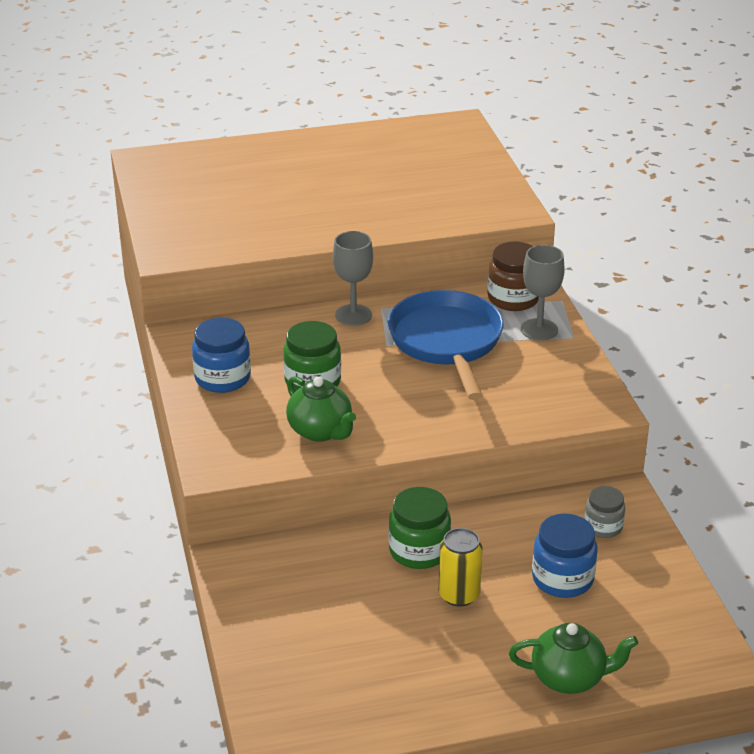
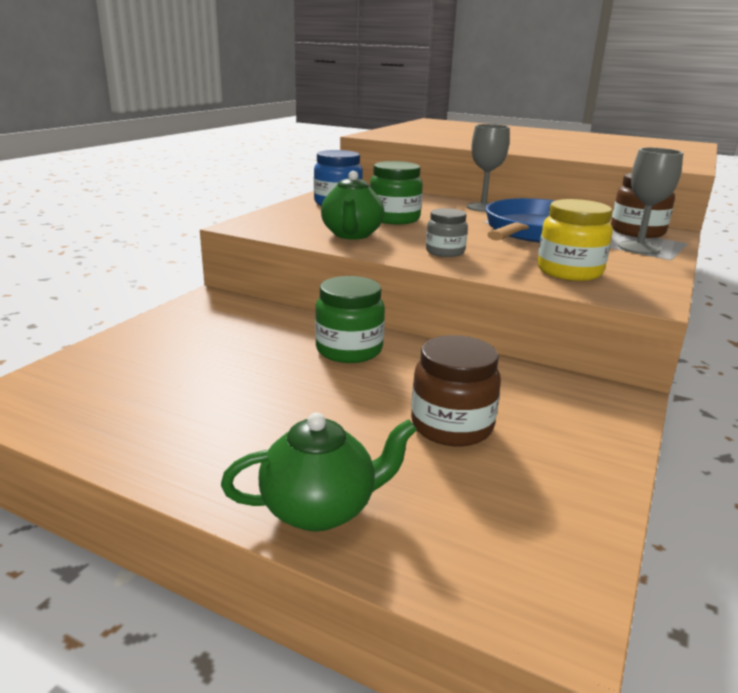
camera: 40 degrees right, 10 degrees down
(459, 595) = (330, 389): yellow can -> none
(531, 397) = (569, 271): none -> yellow jar
(562, 579) = (452, 426): blue jar -> brown jar
(569, 678) = (320, 509): green teapot -> green teapot turned 60 degrees counterclockwise
(603, 527) = (560, 410): grey jar -> grey jar (445, 252)

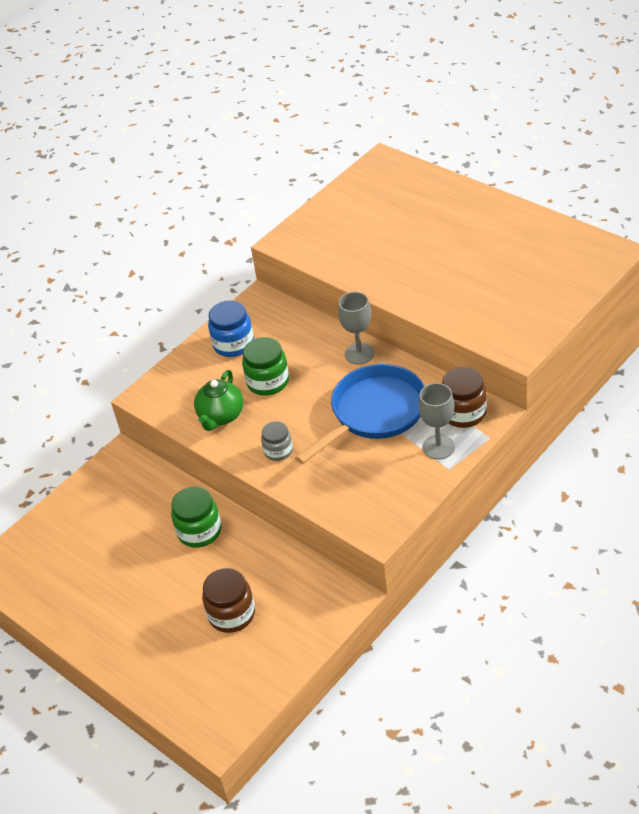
camera: 20 degrees right, 20 degrees up
(320, 509) = (141, 668): green teapot -> none
(569, 271) = (352, 488): yellow jar -> none

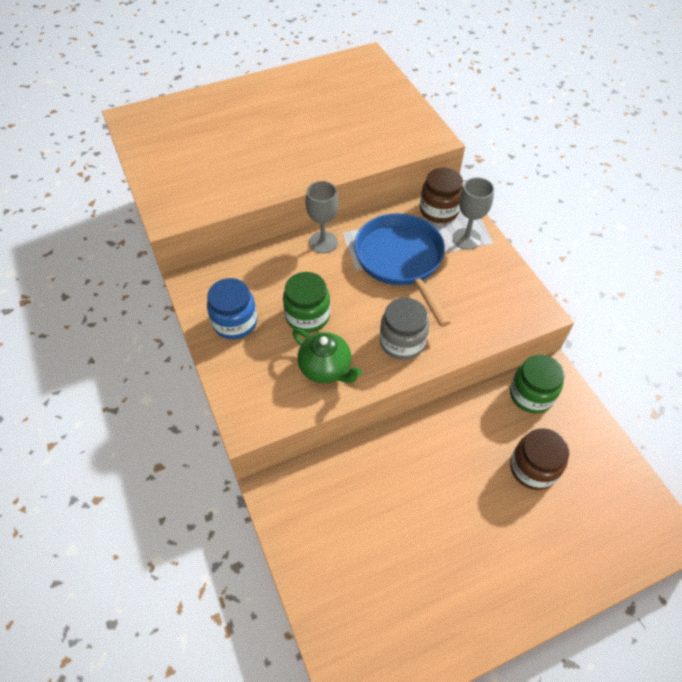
camera: 70 degrees left, 10 degrees up
(199, 531) = (418, 457): green jar -> green jar (531, 395)
(278, 451) = (402, 342): grey jar -> grey jar, size x1.54

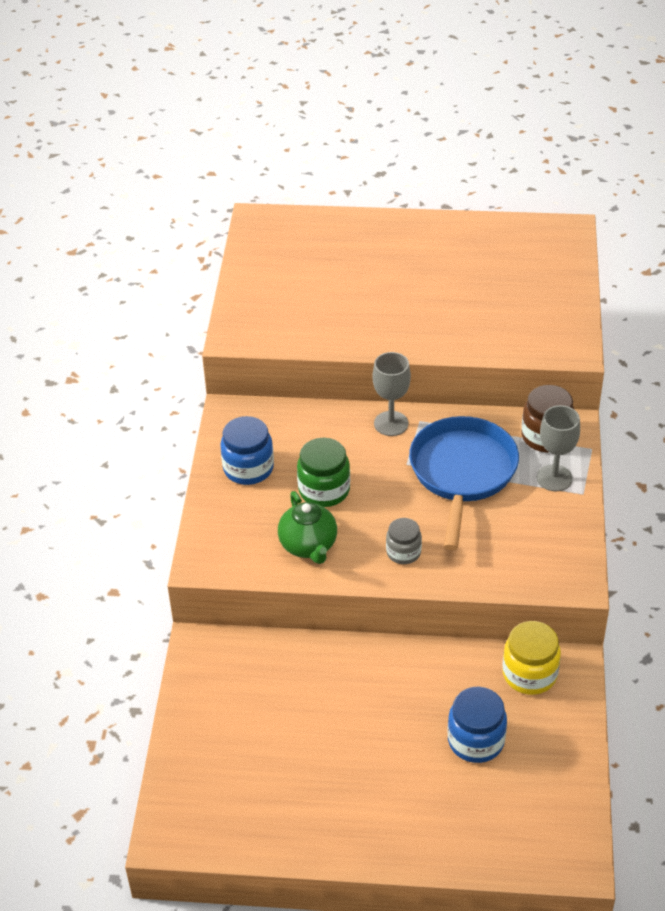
camera: 30 degrees right, 10 degrees down
(402, 342) = (403, 552): grey jar -> grey jar, size x0.65
(531, 395) = (529, 674): green jar -> yellow jar
(533, 468) = (476, 740): brown jar -> blue jar

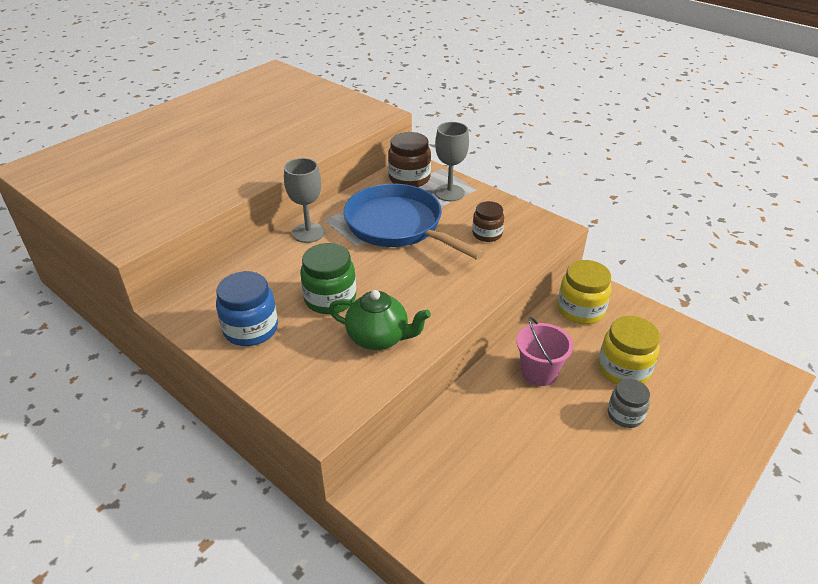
camera: 55 degrees left, 5 degrees down
(403, 552) = (443, 290): grey jar -> grey jar (625, 415)
(414, 681) = (539, 372): none -> pink bucket
(476, 740) = (623, 369): blue jar -> yellow jar
(515, 539) = (487, 234): none -> brown jar

